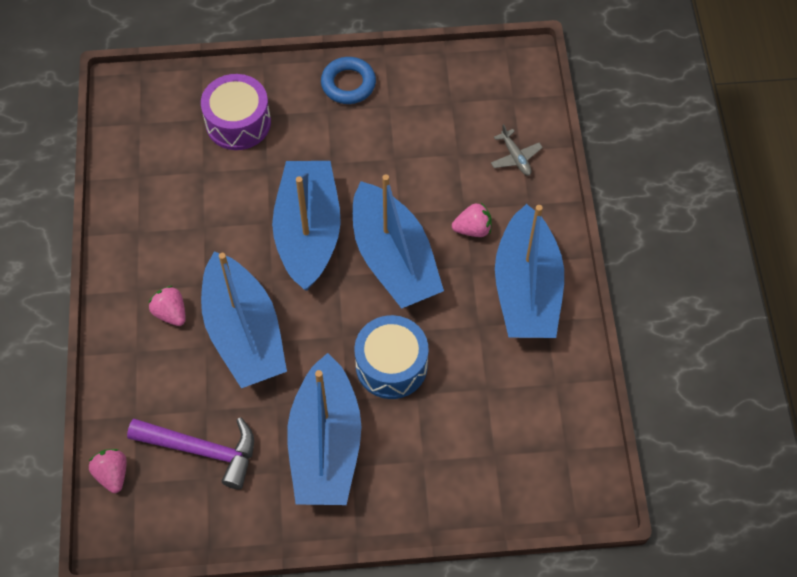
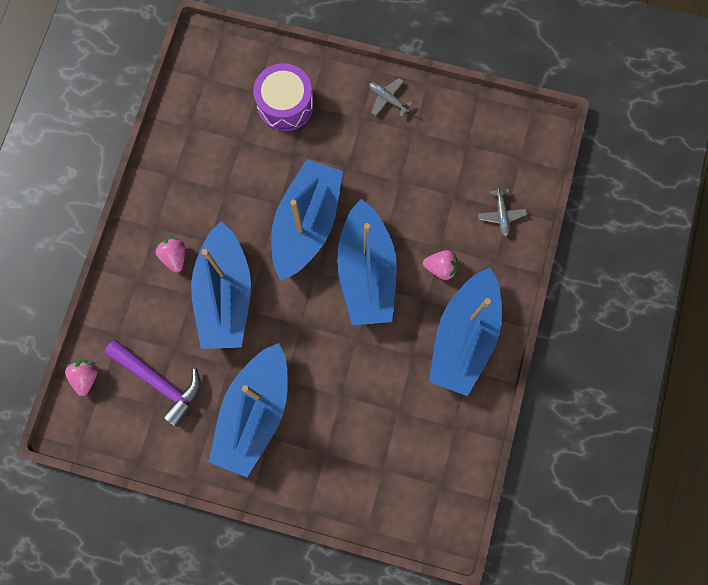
camera: 20 degrees right, 15 degrees up
(348, 84) = (388, 99): blue ring -> grey plane
(391, 365) = (330, 364): blue drum -> none

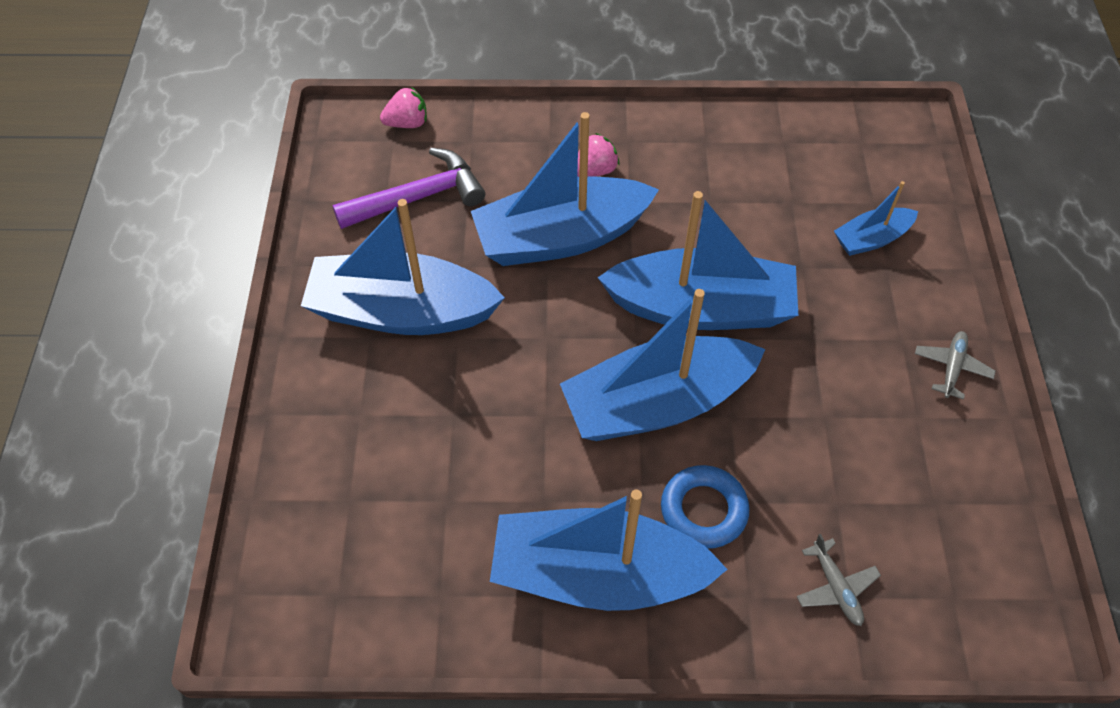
camera: 75 degrees right, 20 degrees down
(160, 382) = (419, 197): purple hammer -> purple hammer turned 135 degrees counterclockwise
(285, 105) = (871, 239): purple drum -> blue boat
(440, 268) = (703, 510): pink strawberry -> blue ring
(501, 215) = (835, 587): grey plane -> grey plane turned 90 degrees counterclockwise

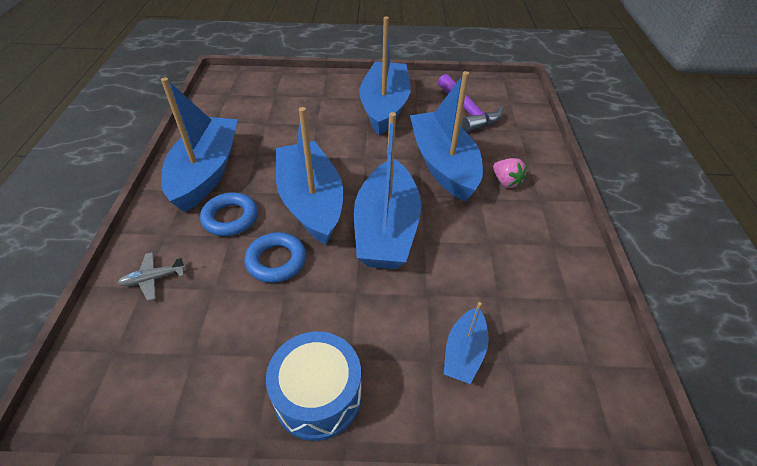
camera: 90 degrees right, 10 degrees down
(407, 123) = (526, 106): pink strawberry -> none
(777, 434) = (276, 261): none -> blue ring
(871, 239) = (464, 352): blue boat -> blue boat turned 135 degrees counterclockwise
(952, 367) = (318, 395): grey plane -> blue drum

